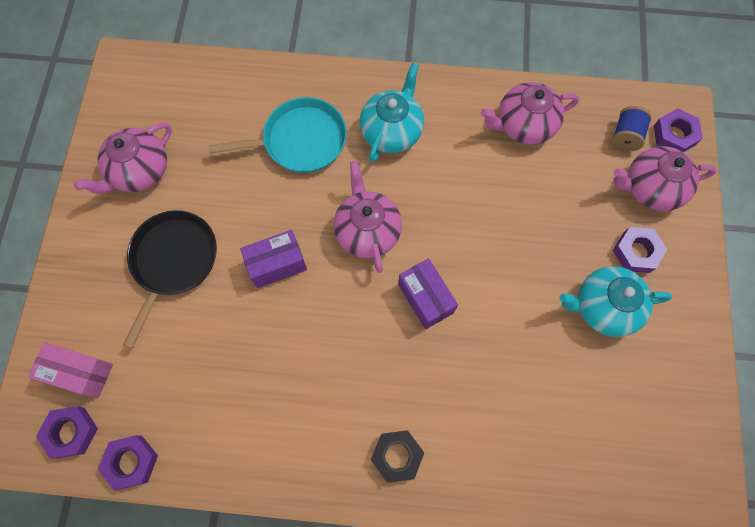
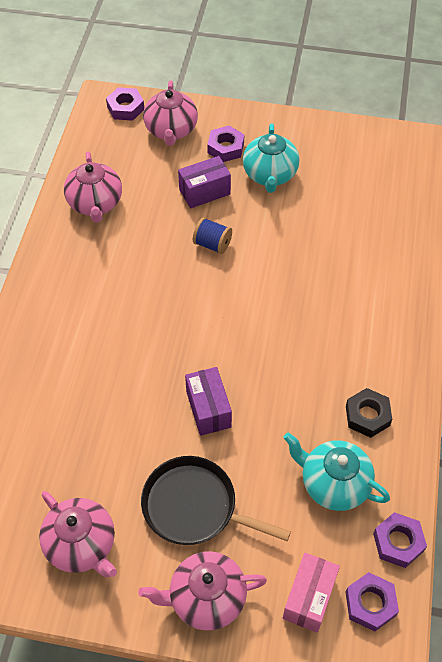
camera: 85 degrees left, 15 degrees down
(300, 140) = (75, 383): turquoise pan -> none
(367, 231) = (183, 331): pink teapot -> pink teapot (206, 598)
(392, 131) = (80, 304): turquoise teapot -> turquoise teapot (333, 483)
(397, 456) = (388, 324): black nut -> black nut (367, 416)
(425, 298) = (253, 292): purple box -> purple box (204, 192)
(625, 136) = (120, 138): blue spool -> blue spool (212, 244)

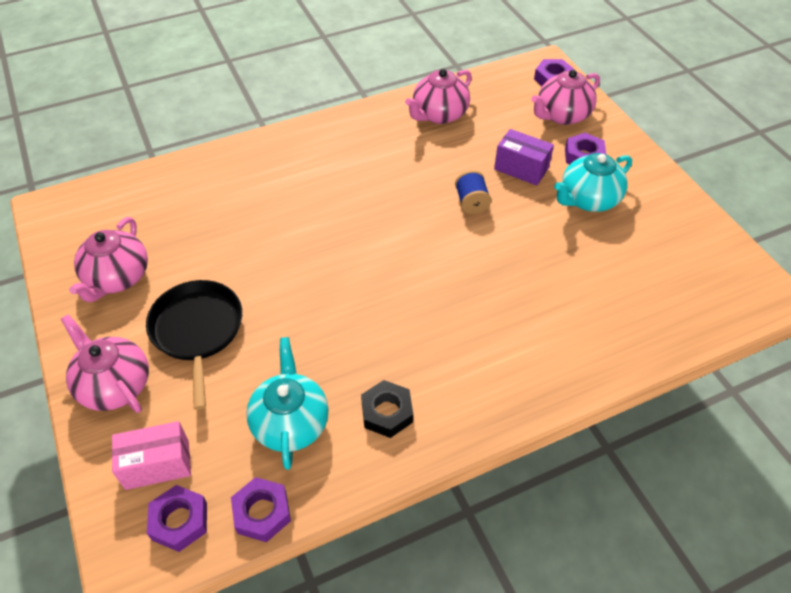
camera: 55 degrees right, 5 degrees down
(208, 409) = (300, 289): purple box -> none

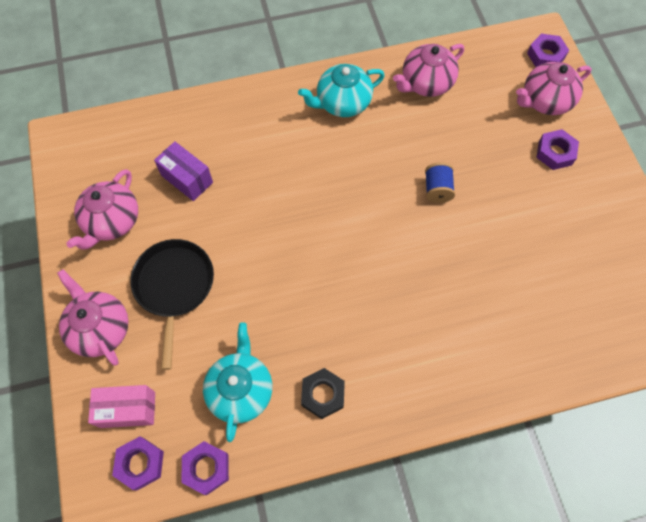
camera: 10 degrees right, 15 degrees up
(521, 169) = (492, 158): purple box -> purple box (187, 179)
(588, 199) = (548, 203): turquoise teapot -> turquoise teapot (342, 103)

